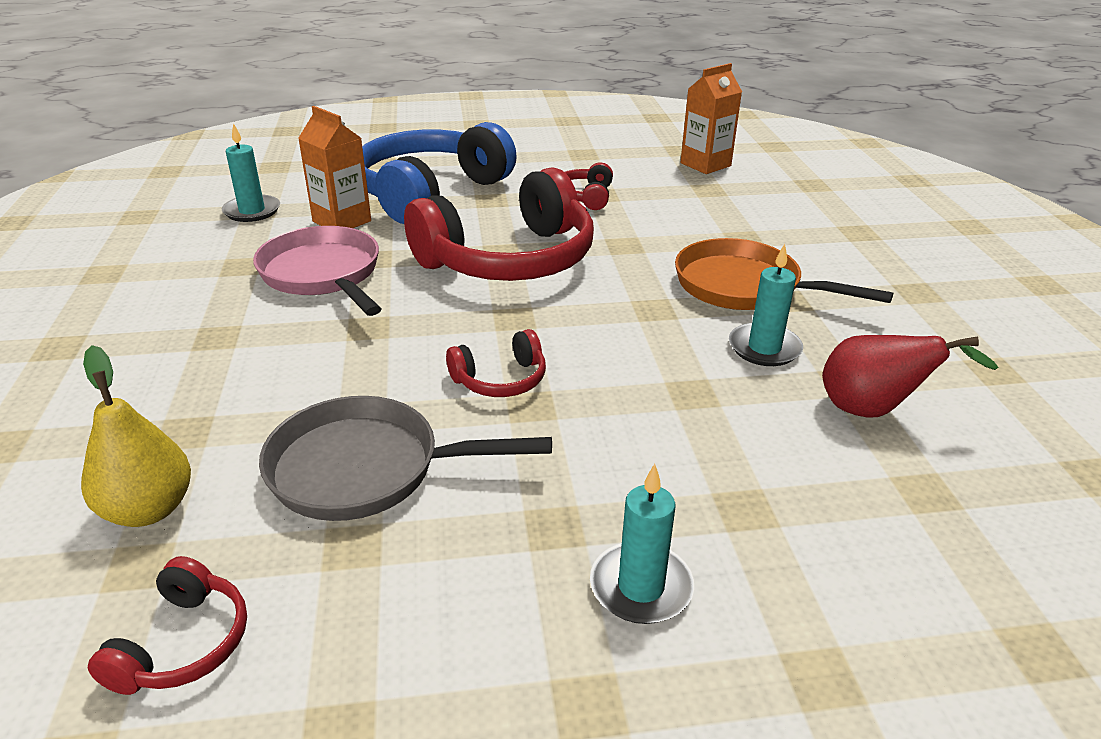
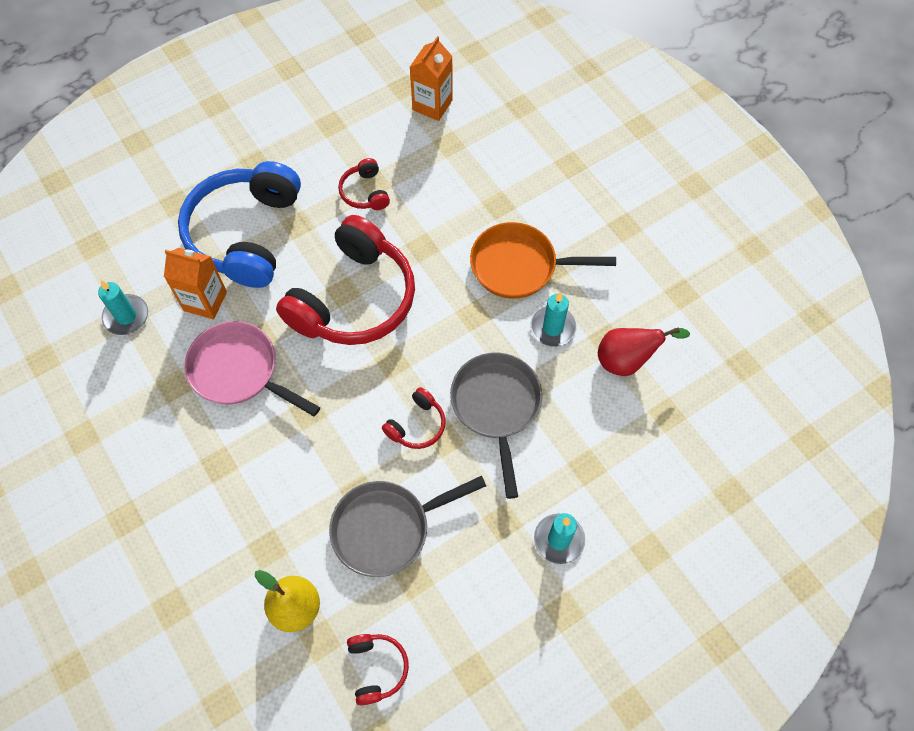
camera: 25 degrees left, 30 degrees up
(631, 397) = (496, 407): none -> grey pan

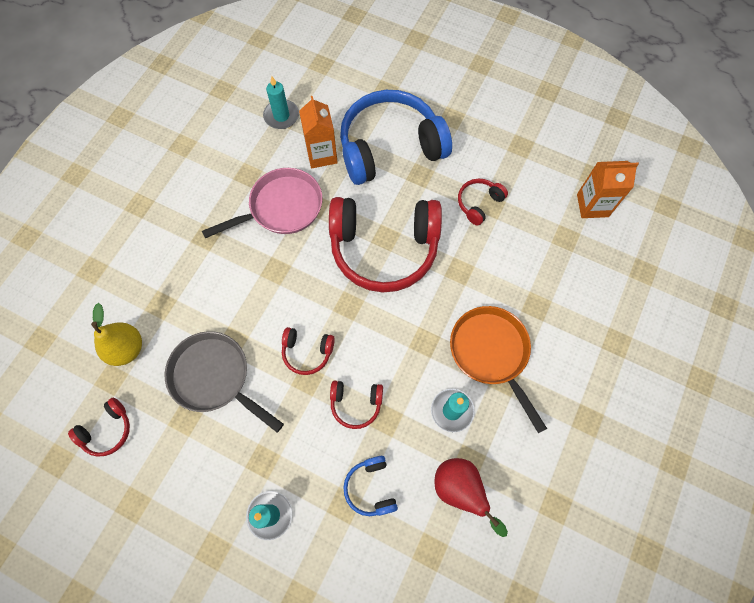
camera: 60 degrees right, 5 degrees up
(239, 371) = (281, 208): pink pan -> pink pan turned 60 degrees clockwise
(496, 407) = (356, 404): grey pan -> red headphones
(584, 434) = (371, 488): none -> blue headphones

